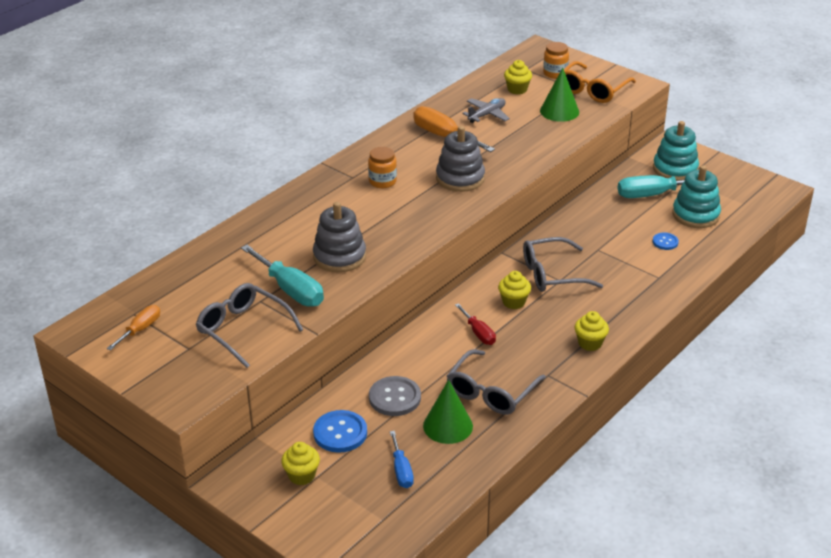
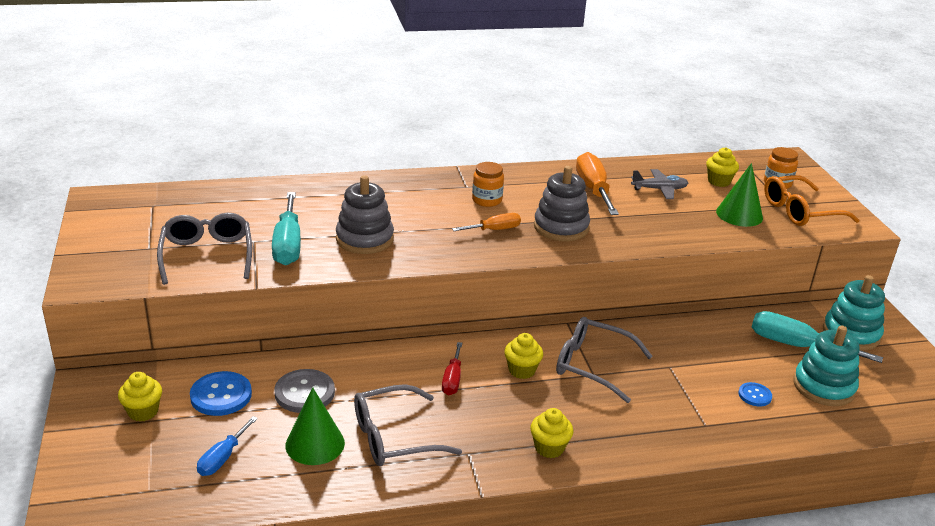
camera: 35 degrees right, 5 degrees down
(140, 329) = (139, 218): orange screwdriver -> orange screwdriver (494, 230)

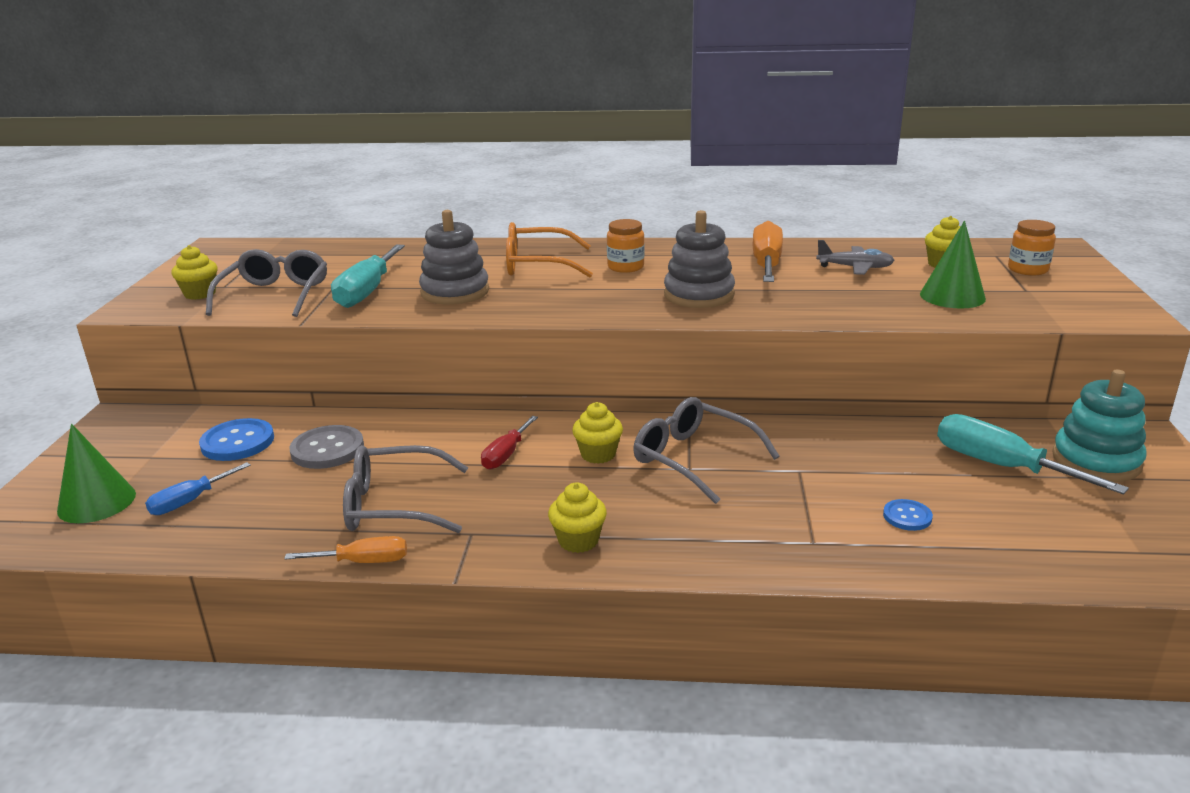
camera: 20 degrees right, 5 degrees down
(143, 412) = (147, 448): yellow cupcake -> yellow cupcake (200, 294)
(315, 444) = (299, 500): green cone -> green cone (97, 502)
(494, 230) = (613, 293): orange screwdriver -> orange screwdriver (364, 562)
(800, 211) = (1046, 297): orange glasses -> orange glasses (537, 265)
(823, 387) = (1022, 518): turquoise stacking toy -> none

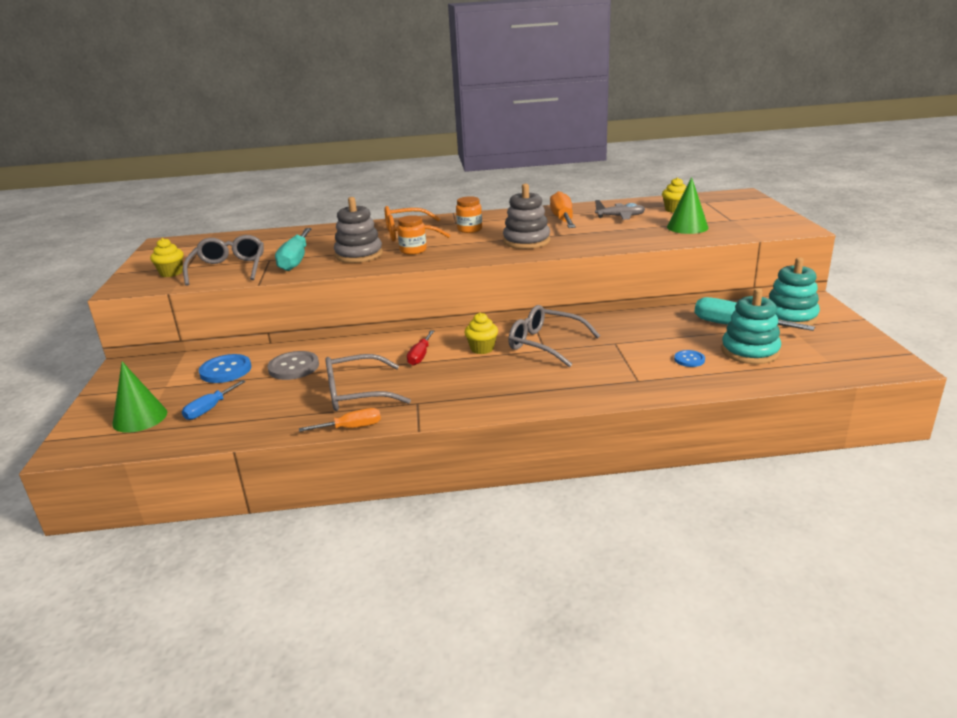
camera: 10 degrees left, 0 degrees up
(578, 541) = (490, 398): yellow cupcake -> none
(1010, 515) = (750, 351): none -> turquoise stacking toy
(1027, 269) = (727, 208): orange jar -> orange jar (413, 250)

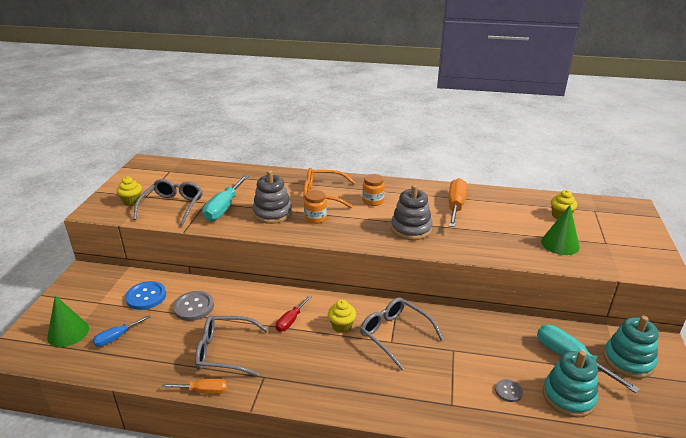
camera: 15 degrees right, 5 degrees up
(620, 216) = (507, 214): grey plane -> none
(689, 359) = (508, 391): blue button -> grey button

